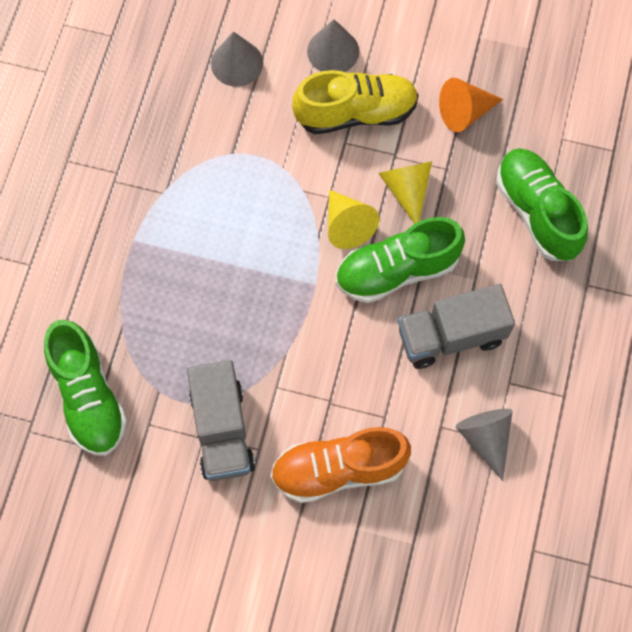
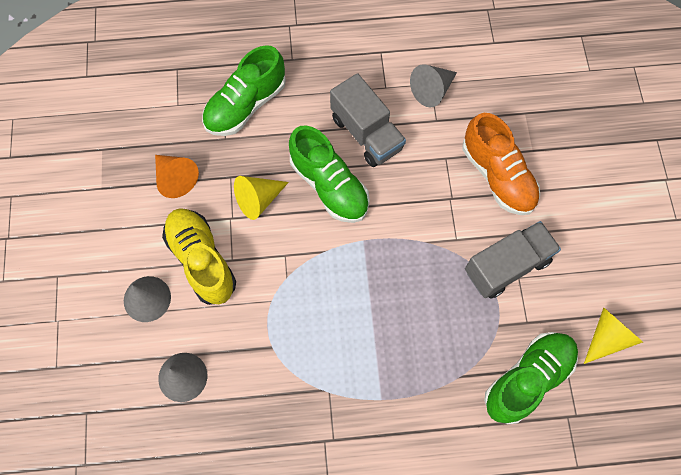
camera: 110 degrees left, 0 degrees up
(347, 225) = (305, 233): yellow cone -> yellow cone (607, 337)

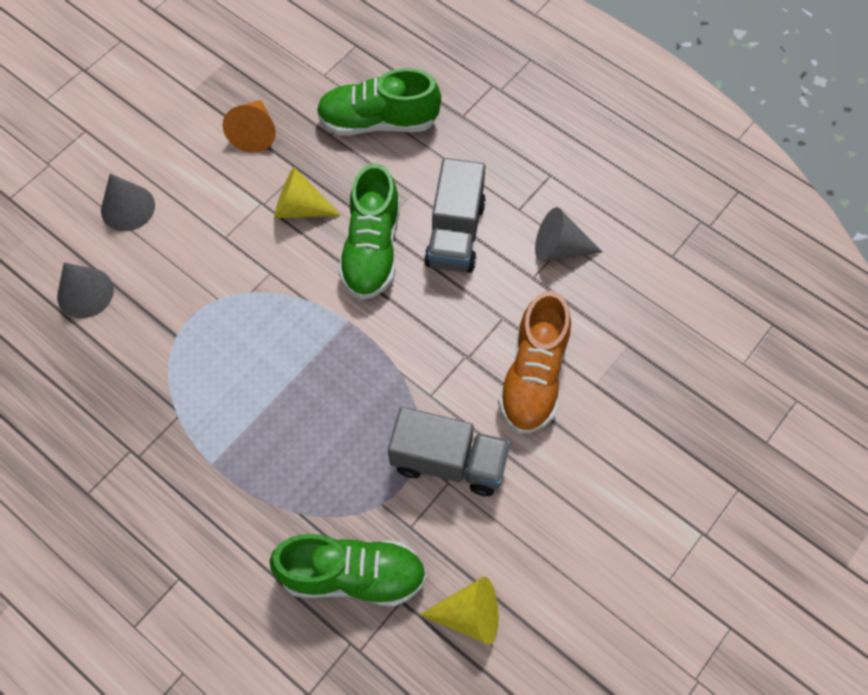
camera: 45 degrees right, 5 degrees down
(202, 260) = (201, 216): yellow shoe -> none

